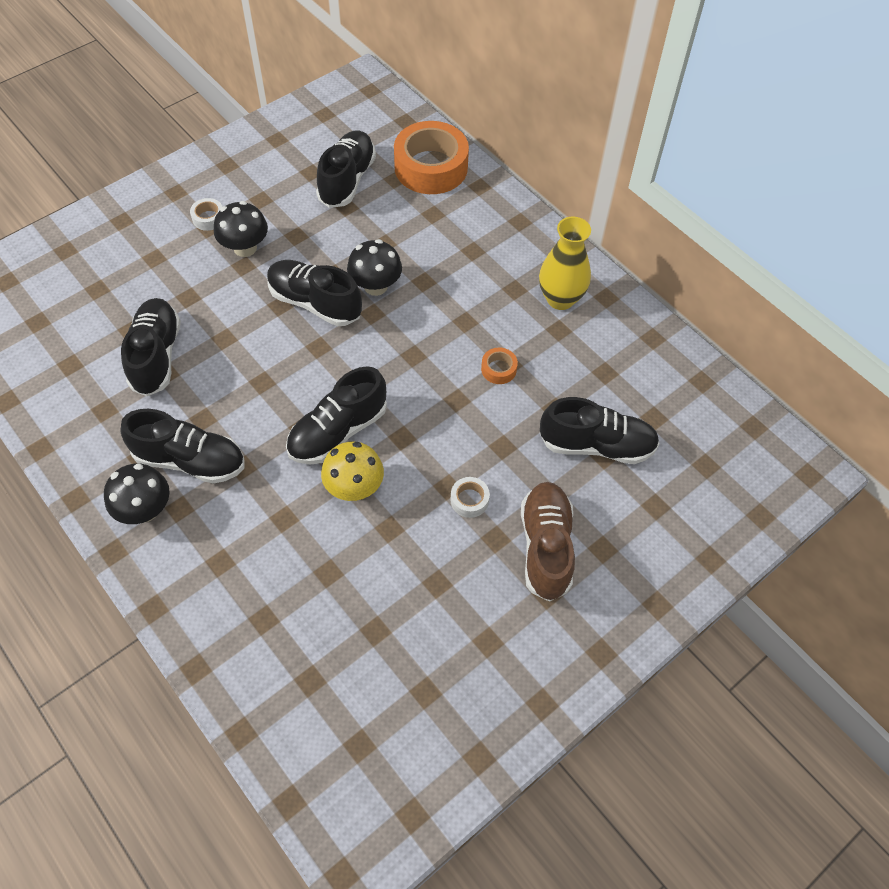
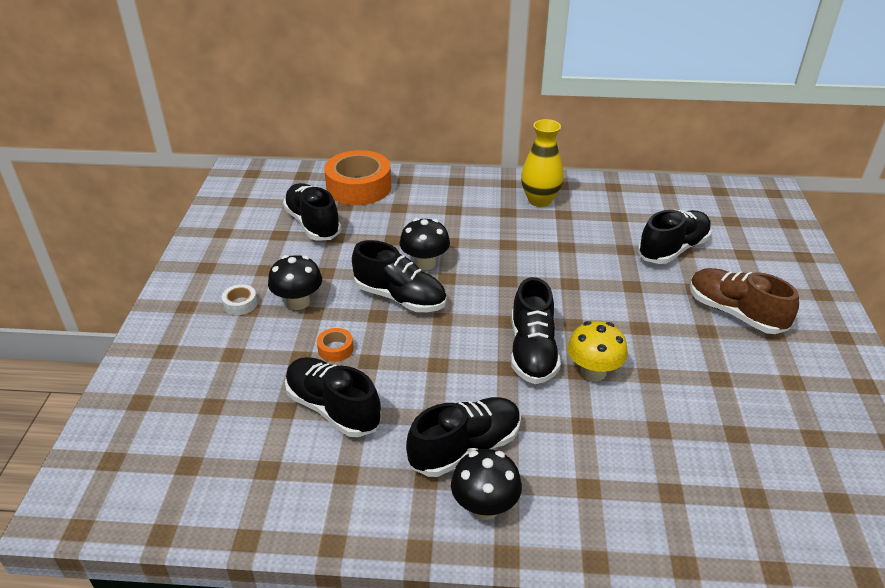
camera: 45 degrees left, 20 degrees down
(315, 303) = (400, 298): black shoe -> black shoe turned 135 degrees counterclockwise
(469, 500) = (662, 324): white tape -> none
(498, 369) = (565, 253): orange tape -> orange tape (335, 349)

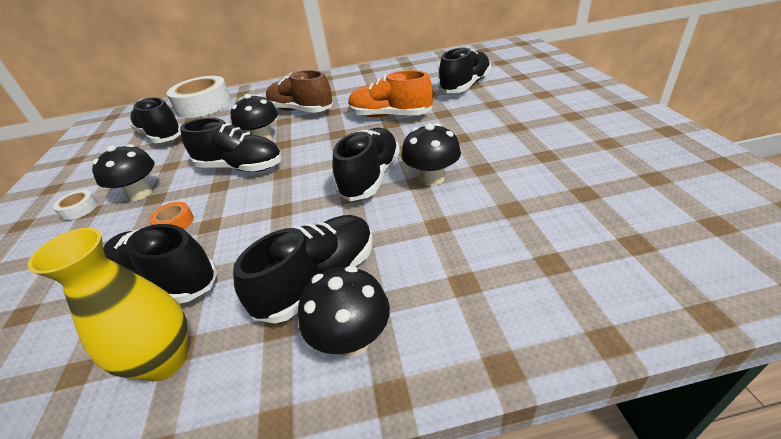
camera: 10 degrees left, 0 degrees up
(359, 187) = (204, 105): orange tape -> white tape
(532, 351) = (370, 177): black shoe -> black shoe turned 150 degrees counterclockwise
(539, 200) = (352, 82): yellow vase -> yellow vase (165, 360)
(572, 271) = (390, 116): none -> orange shoe
(593, 372) = (432, 178): yellow mushroom -> black mushroom
(735, 313) = (533, 110): brown shoe -> brown shoe (301, 110)

